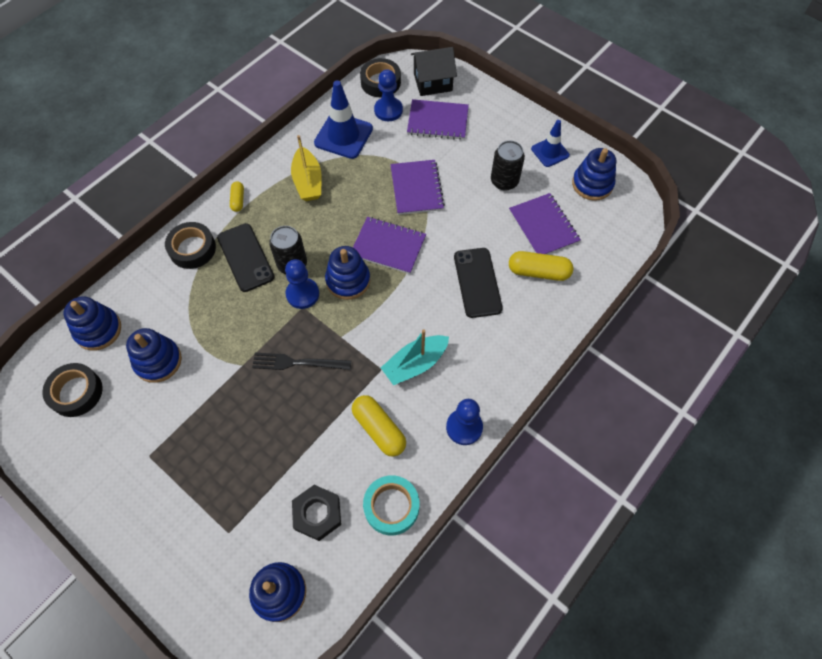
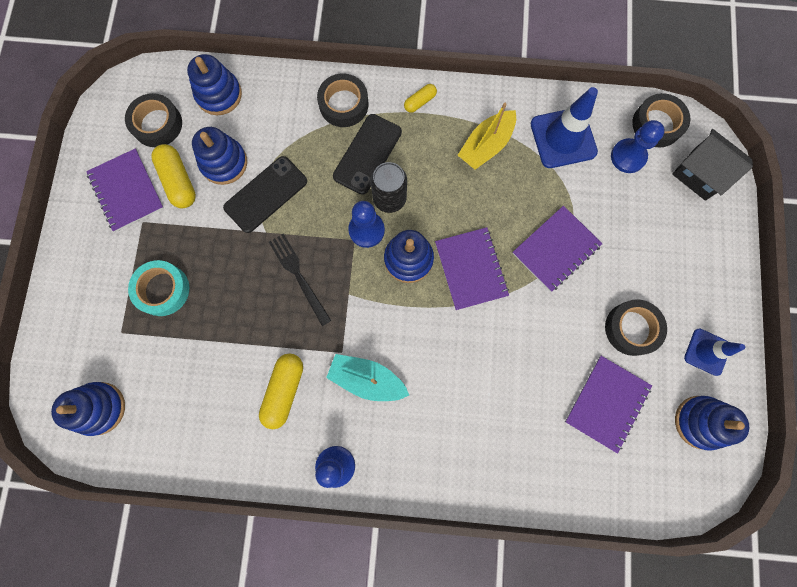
camera: 55 degrees right, 15 degrees up
(317, 514) = (179, 392): black nut -> none
(391, 507) = (223, 450): turquoise tape -> turquoise tape (162, 290)
(437, 121) = (654, 213): purple notebook -> purple notebook (127, 191)
(477, 282) = (493, 380): black phone -> black phone (266, 194)
(504, 181) = (631, 328): black can -> black tape
(538, 272) = (549, 432): yellow capsule -> yellow capsule (179, 181)

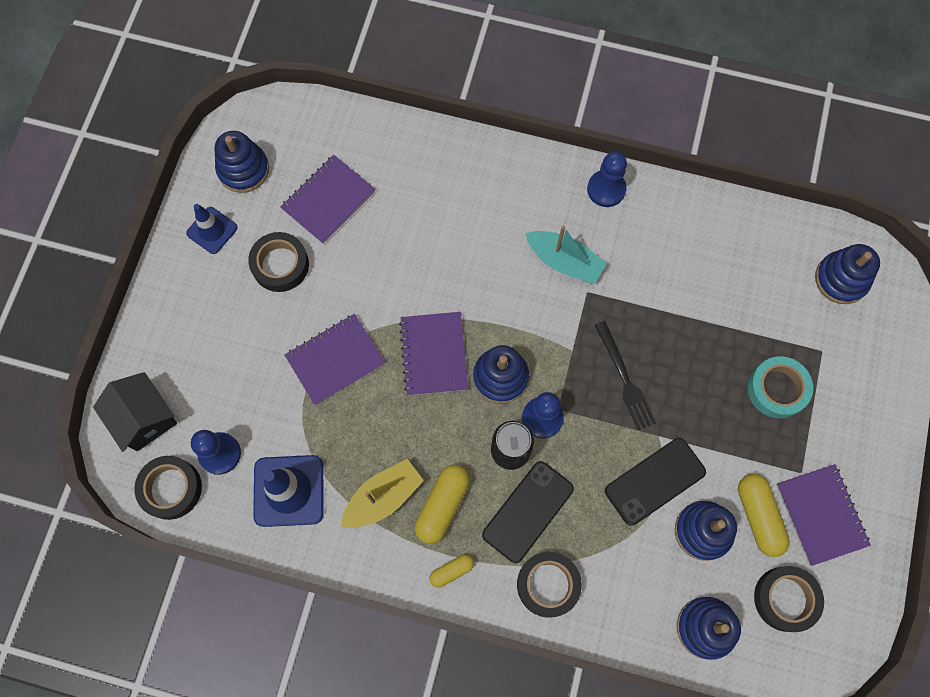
camera: 170 degrees left, 5 degrees down
(284, 391) = (650, 264): yellow capsule -> yellow capsule (442, 505)

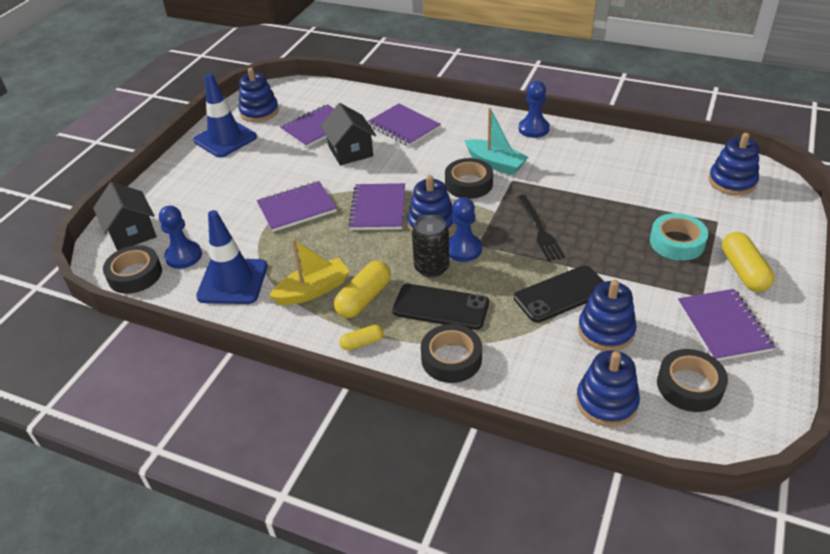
camera: 10 degrees right, 30 degrees down
(212, 230) = (225, 139): blue traffic cone -> blue traffic cone, size x1.62
(280, 265) = (270, 157): black tape -> black tape (468, 184)
(381, 247) = (350, 151): none -> black house
(441, 193) = (403, 126): none -> purple notebook
(528, 511) = (441, 307): black phone -> black phone turned 60 degrees clockwise
(758, 516) = (660, 323): yellow capsule -> yellow capsule (743, 271)

